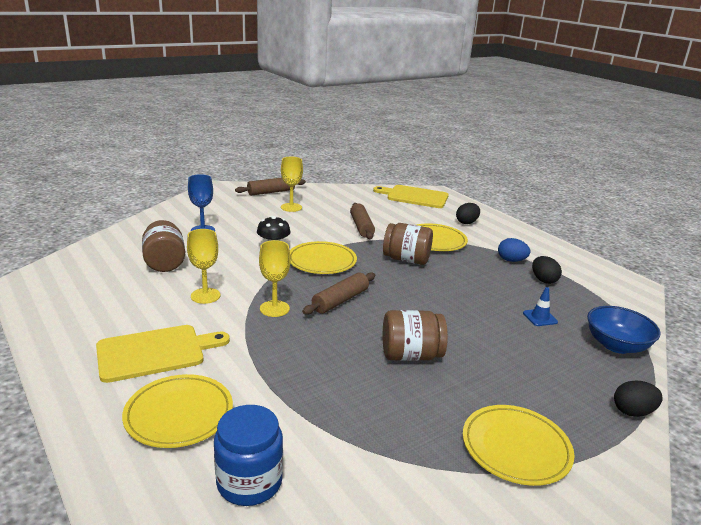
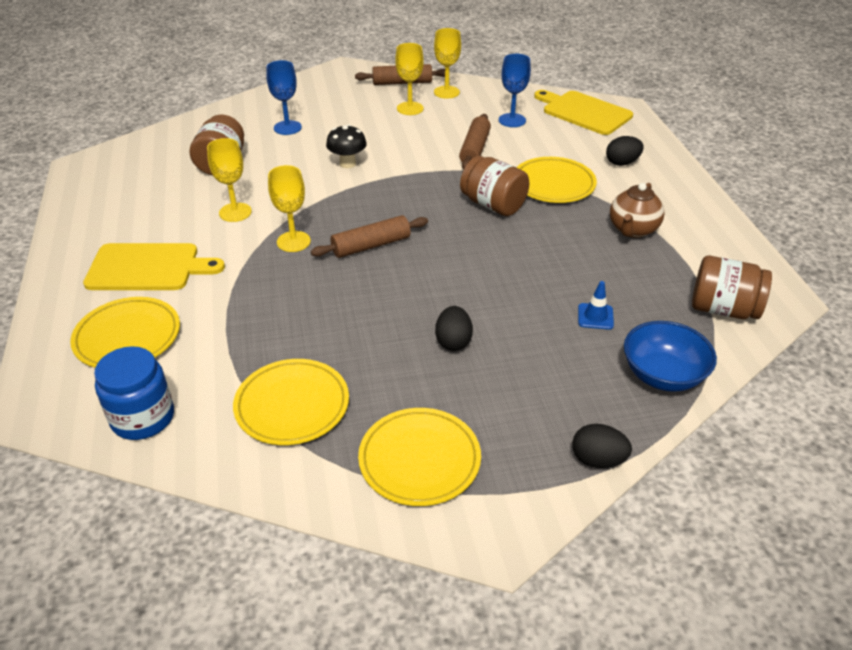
camera: 25 degrees right, 15 degrees up
(309, 195) = (446, 92): none -> yellow goblet
(322, 261) = (389, 190): yellow plate -> yellow plate (292, 405)
(371, 206) = (512, 120): none -> blue goblet
(411, 355) = (395, 329): brown jar -> brown jar (723, 309)
(511, 260) = (632, 230): blue egg -> brown teapot
(543, 280) = (651, 266): black egg -> black egg (453, 341)

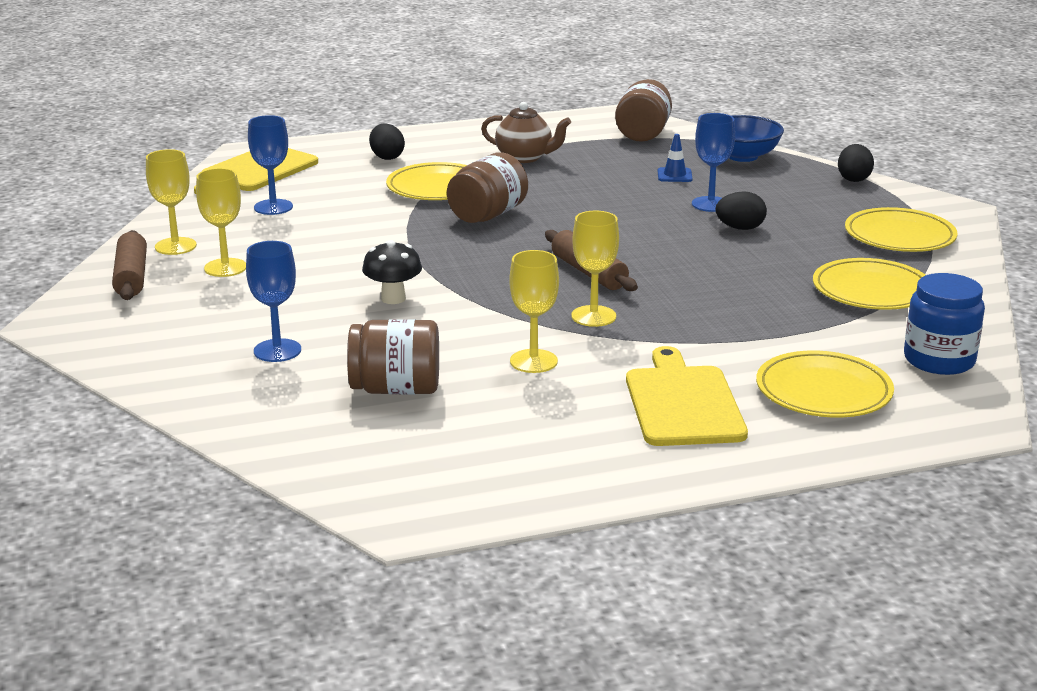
camera: 95 degrees left, 15 degrees down
(474, 149) = (352, 226): brown rolling pin -> none
(516, 331) = (710, 204): none -> blue goblet

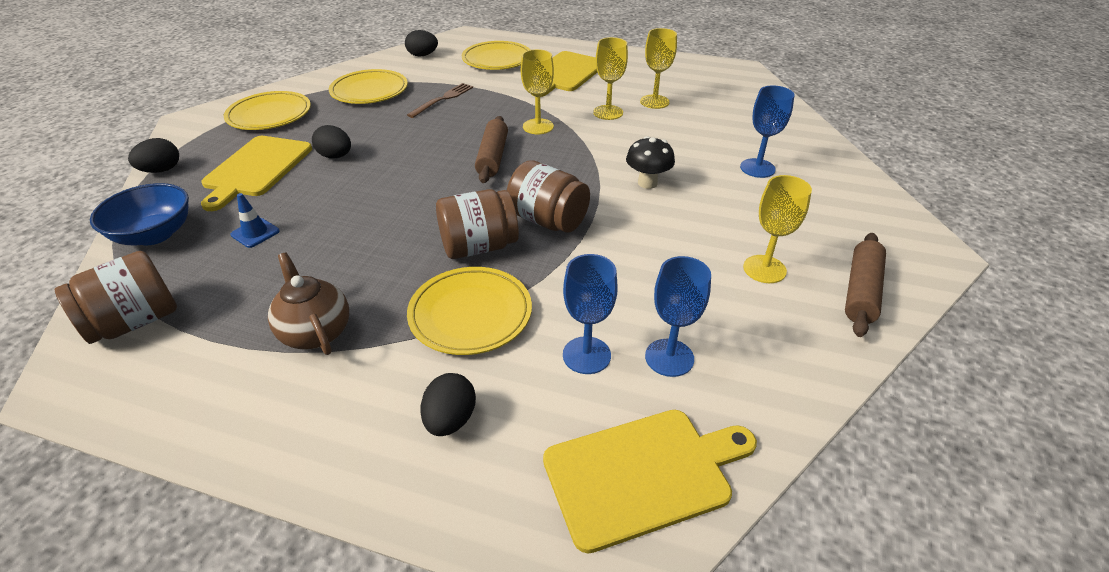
camera: 145 degrees left, 15 degrees up
(175, 246) = (807, 325): yellow goblet -> yellow goblet (654, 102)
(396, 389) = (699, 121): brown jar -> brown jar (548, 220)
(710, 204) = (304, 186): blue goblet -> blue goblet (586, 355)
(765, 310) = (443, 99): none -> brown fork
(783, 202) = (256, 168): none -> yellow cutting board
(939, 360) = (422, 55): blue jar -> black egg

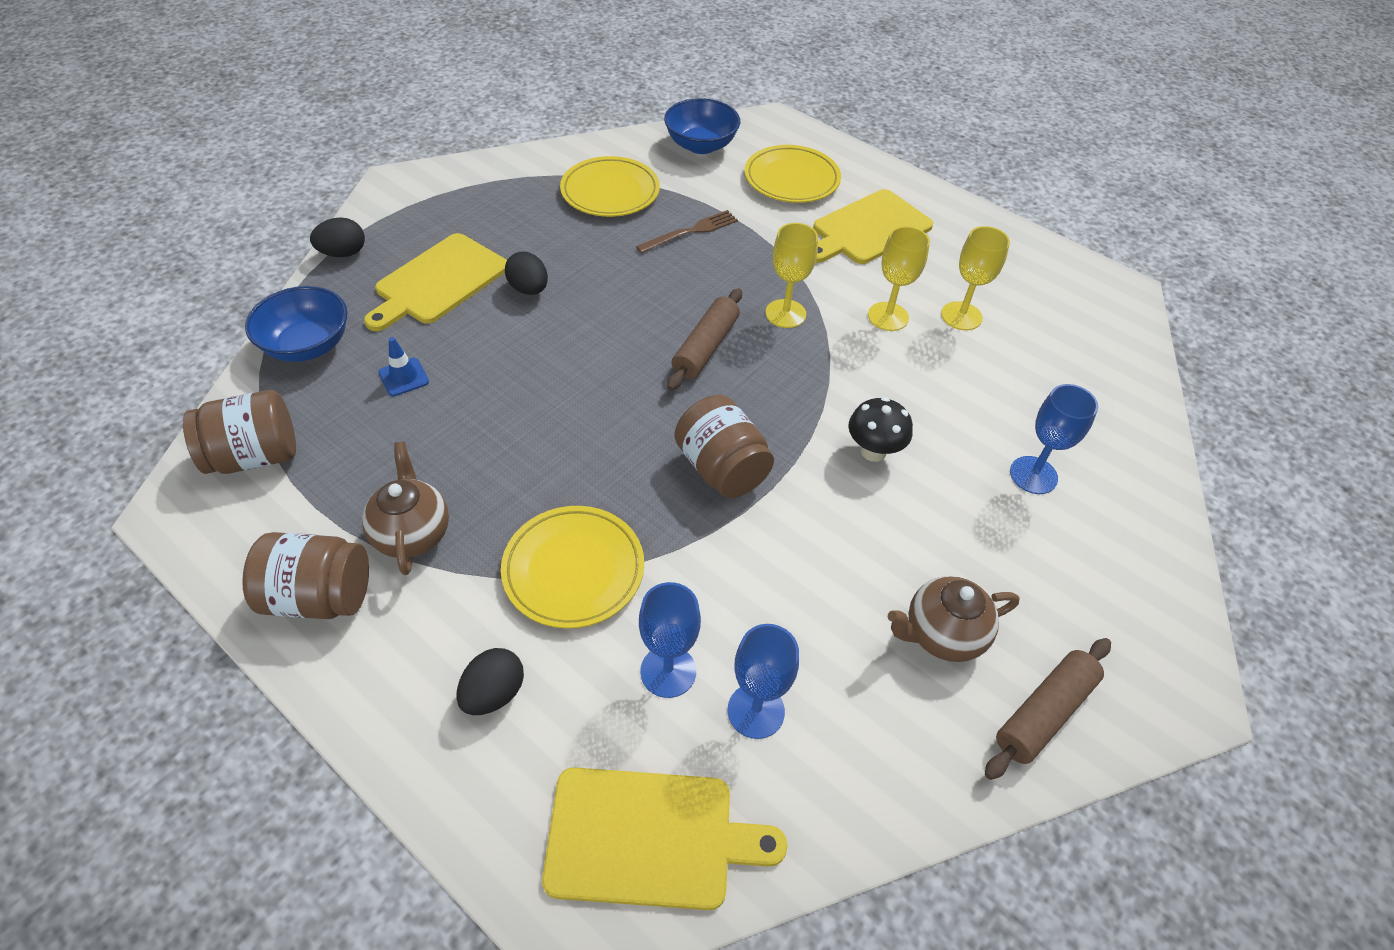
camera: 20 degrees right, 10 degrees up
(269, 115) = (483, 200): yellow plate -> none
(422, 55) = (701, 145): black egg -> blue bowl
(479, 247) = (625, 480): brown jar -> brown jar (319, 596)
(764, 269) = (941, 634): yellow goblet -> brown teapot

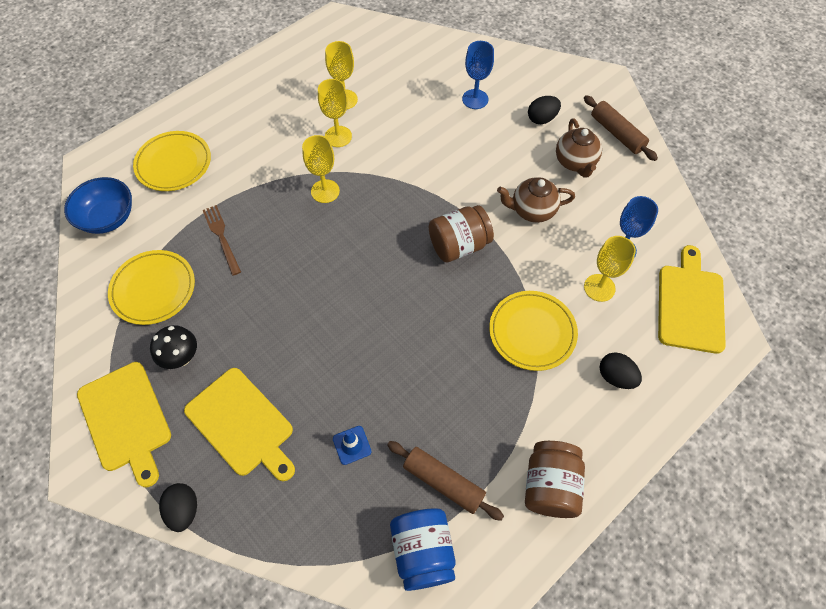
camera: 80 degrees left, 10 degrees up
(255, 456) = (422, 552): brown jar -> blue jar
(308, 345) = (303, 527): blue bowl -> none
(412, 533) = (501, 429): brown teapot -> brown teapot (532, 210)
(529, 289) = (266, 354): black egg -> black egg (541, 119)
(668, 671) = (599, 288): blue goblet -> yellow goblet
(705, 347) = (350, 242): brown rolling pin -> brown rolling pin (443, 482)
(868, 229) = (246, 129): yellow cutting board -> yellow cutting board (126, 419)
(873, 451) = (452, 167): black mushroom -> black mushroom (182, 357)

